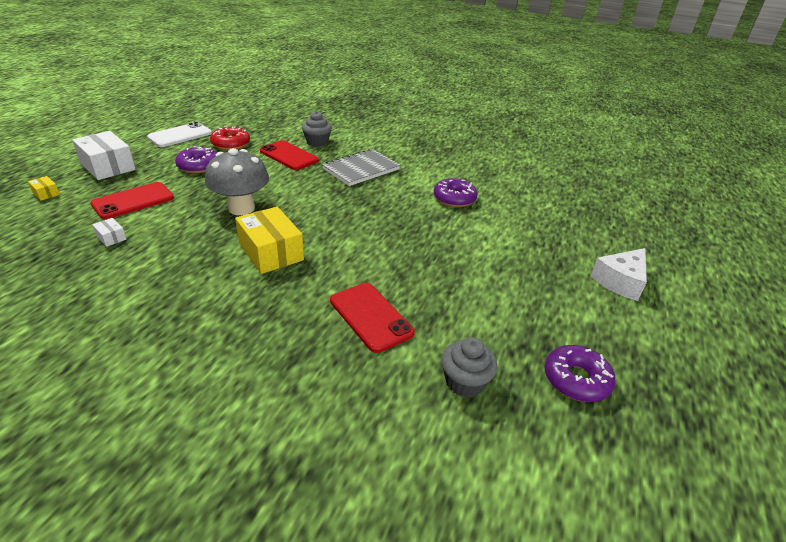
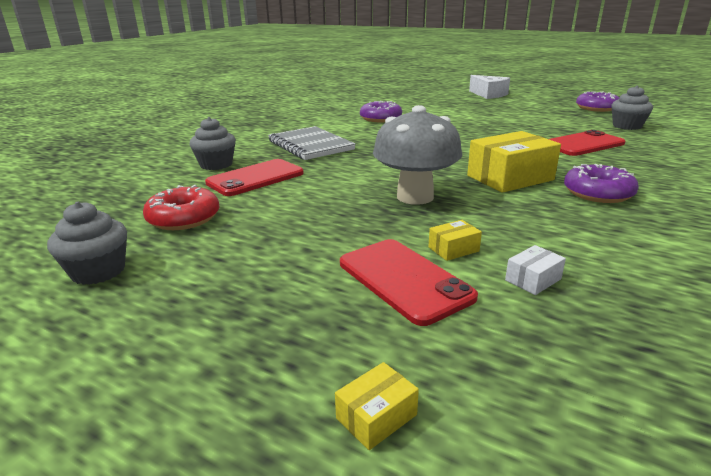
camera: 80 degrees left, 10 degrees down
(108, 166) = (233, 342): white box -> none
(158, 217) = (453, 249): none -> yellow box
(180, 135) = (98, 271): white phone -> grey cupcake
(198, 166) = (268, 237): purple donut -> purple donut (597, 193)

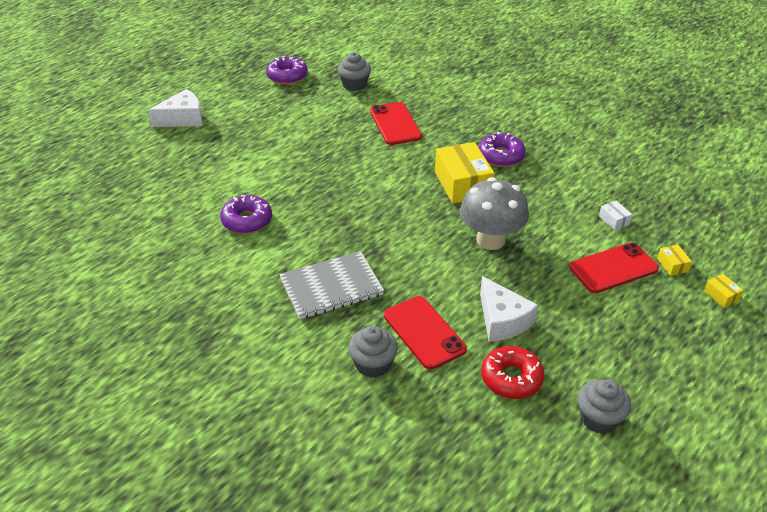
camera: 80 degrees left, 15 degrees up
(275, 209) = (502, 320): none -> white cheese
(453, 249) = (577, 240): yellow box -> yellow box (672, 265)

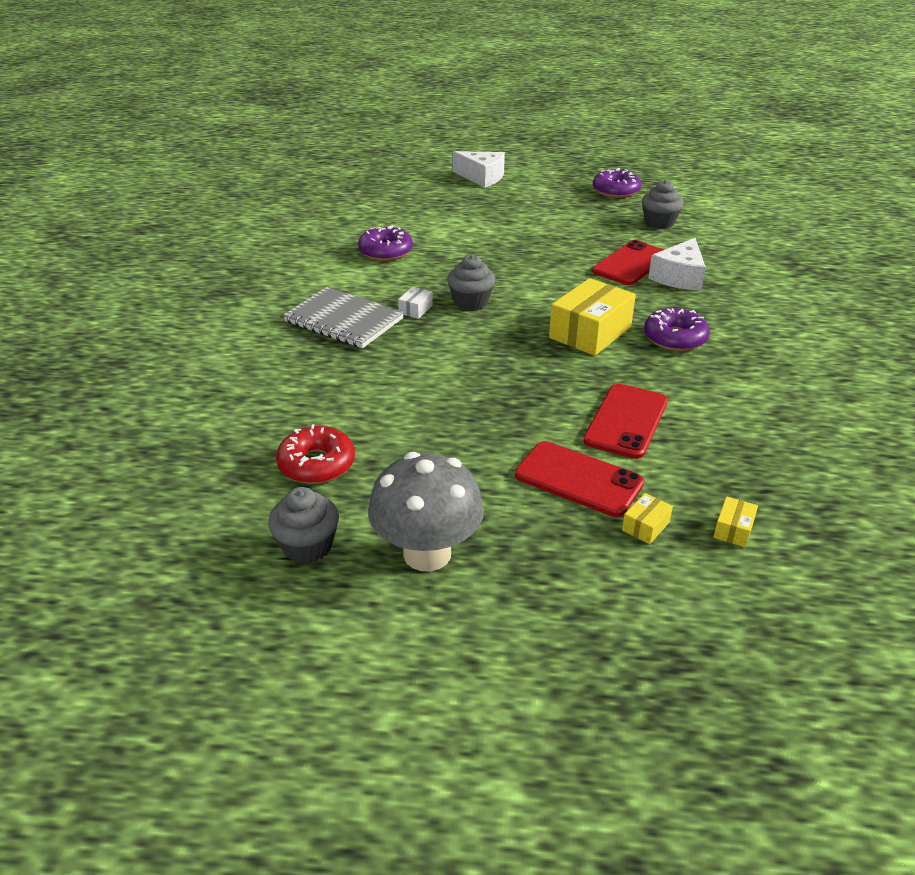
camera: 55 degrees right, 5 degrees down
(373, 364) = (263, 377): grey cupcake -> grey cupcake (471, 302)
(424, 332) = (333, 389): red phone -> red phone (626, 421)
(490, 240) = (520, 380): grey mushroom -> grey mushroom (427, 553)
(502, 320) = (399, 429): white cheese -> white cheese (679, 277)
(614, 220) = (671, 452): white box -> white box (415, 309)
(721, 296) = (636, 589): yellow box -> yellow box (733, 529)

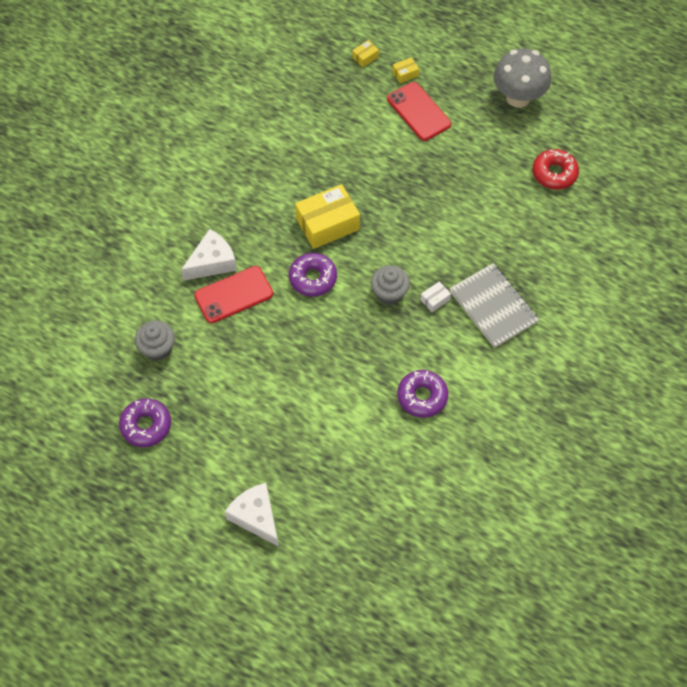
camera: 155 degrees left, 25 degrees up
(307, 546) = (574, 122): grey cupcake -> none
(626, 421) = (364, 140): red phone -> none
(675, 338) = (276, 196): purple donut -> purple donut (313, 278)

